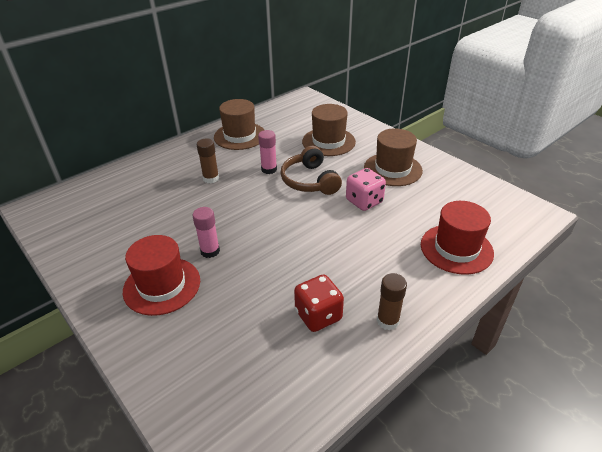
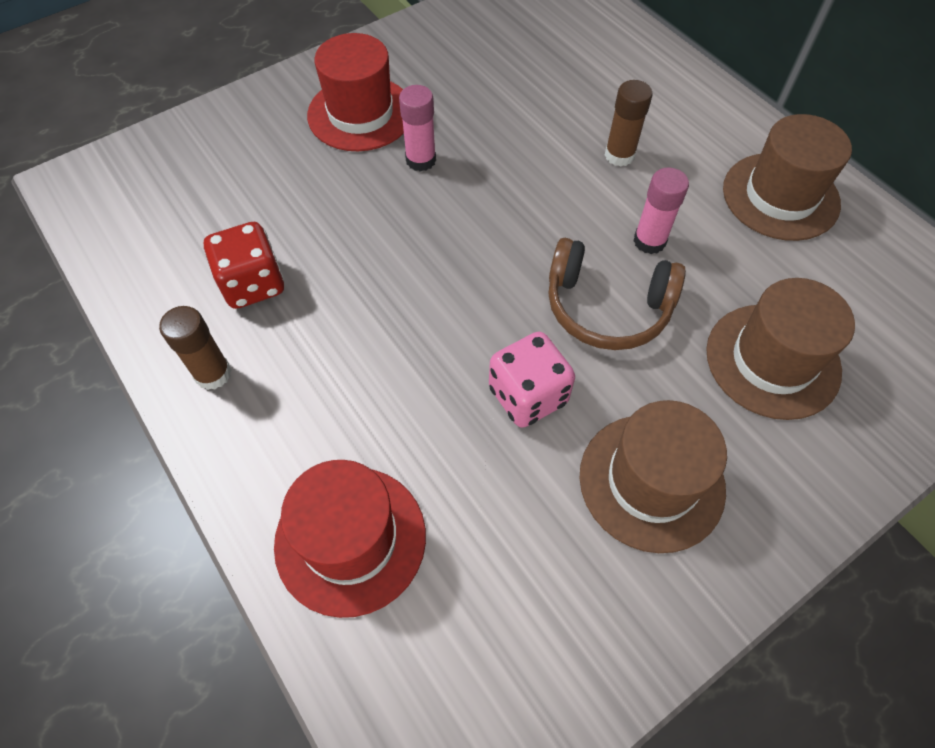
camera: 95 degrees right, 20 degrees up
(310, 181) = (607, 307): brown headphones -> brown headphones turned 150 degrees counterclockwise

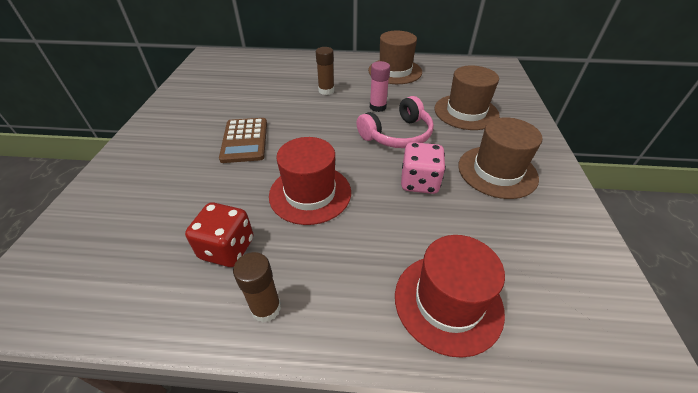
camera: 50 degrees left, 15 degrees down
(360, 114) = (184, 143): red hat -> red hat (310, 193)
(421, 160) = (244, 140): pink glue stick -> brown calculator
(607, 307) = (397, 134): brown headphones -> pink headphones

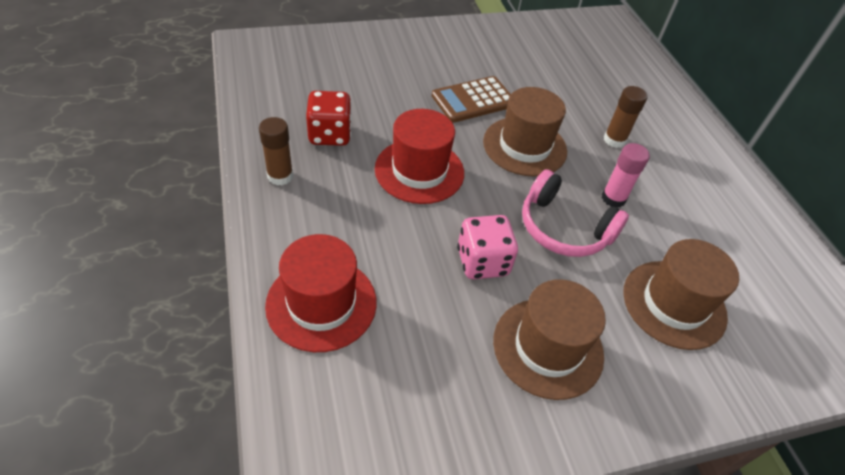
camera: 65 degrees right, 5 degrees up
(395, 71) = (725, 203): brown hat -> brown hat (524, 146)

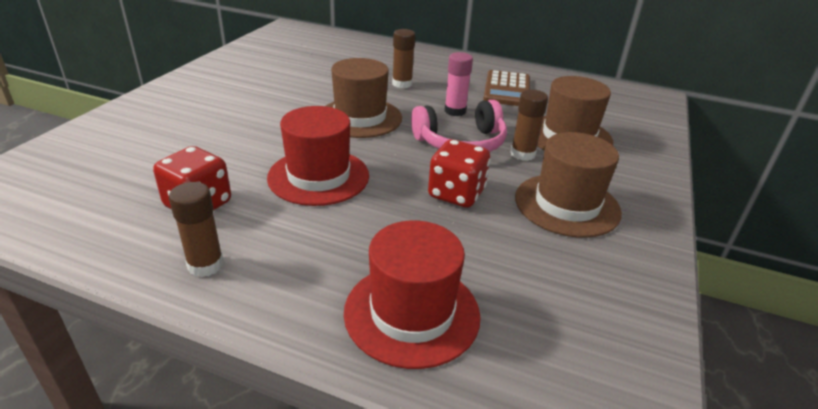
camera: 50 degrees left, 15 degrees down
(473, 100) = (277, 113): brown calculator -> brown calculator (507, 89)
(482, 262) = (456, 194): pink dice -> red dice
(597, 280) = (522, 154): none -> brown glue stick

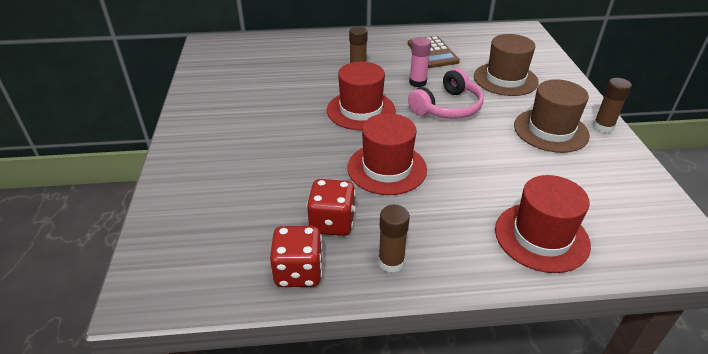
camera: 25 degrees left, 5 degrees up
(360, 118) = (361, 110): brown hat -> red hat
(456, 194) = (484, 147): red dice -> red dice (298, 272)
(522, 154) = (492, 102): brown glue stick -> brown glue stick (603, 127)

